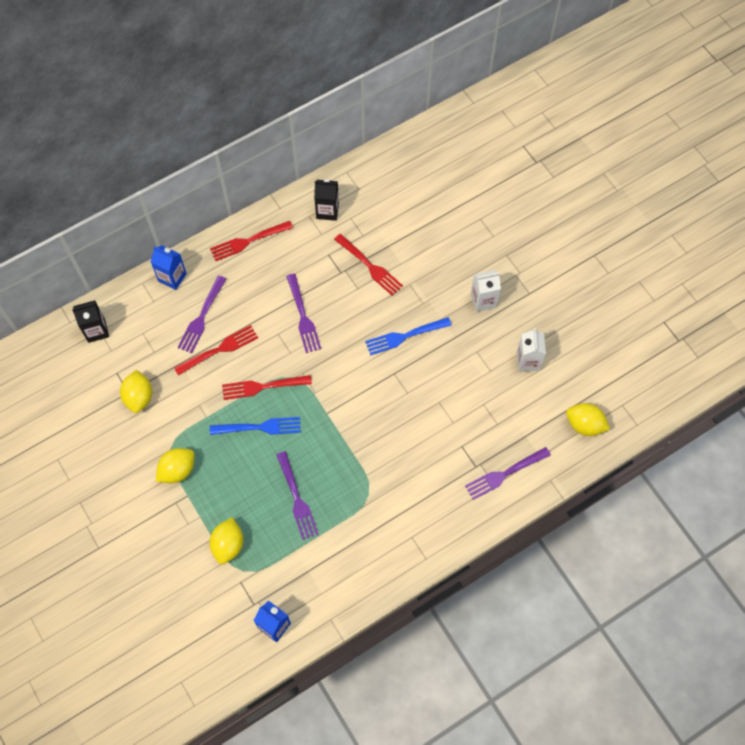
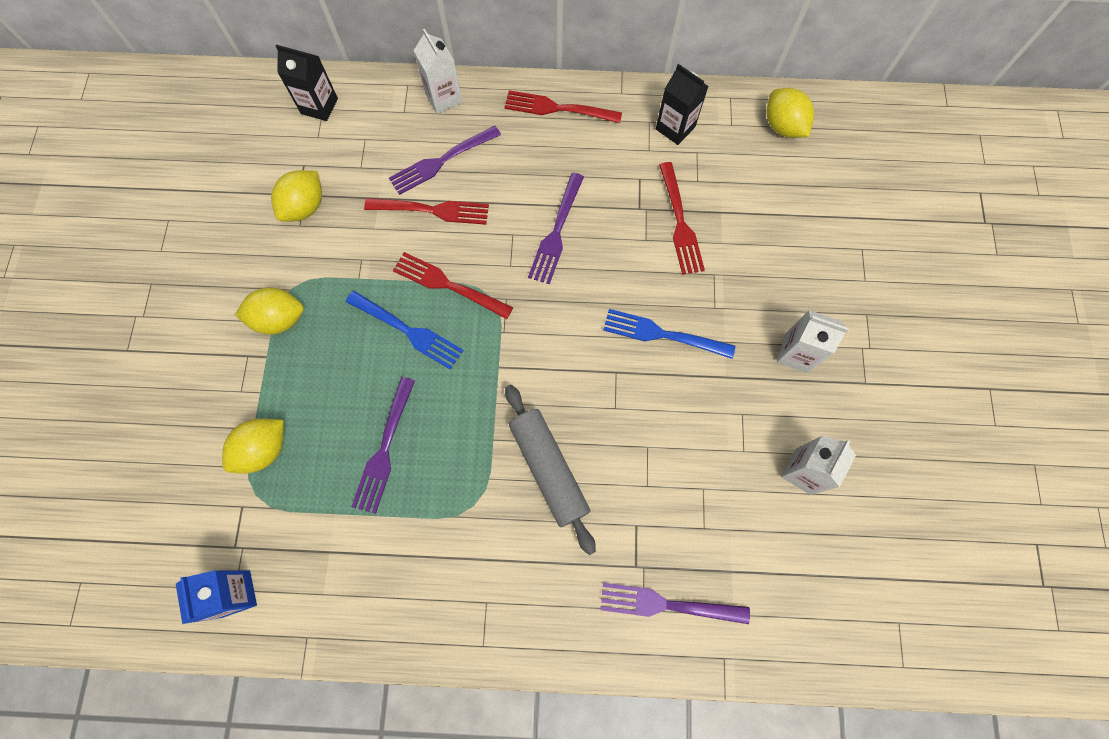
camera: 35 degrees right, 5 degrees up
(172, 277) = (443, 98): blue carton -> white carton
(395, 448) = (549, 469): none -> grey rolling pin
(584, 425) = (825, 613): yellow lemon -> yellow lemon (783, 126)

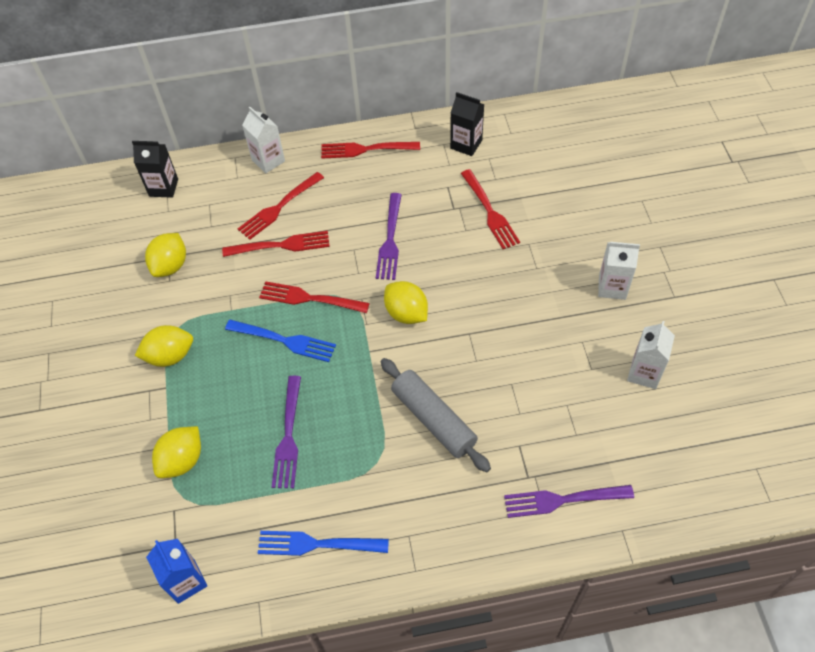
camera: 10 degrees left, 15 degrees down
(442, 161) = (279, 207): purple fork -> red fork
(663, 334) = (500, 297): blue fork -> blue fork (318, 544)
(783, 126) = (552, 126): yellow lemon -> yellow lemon (406, 313)

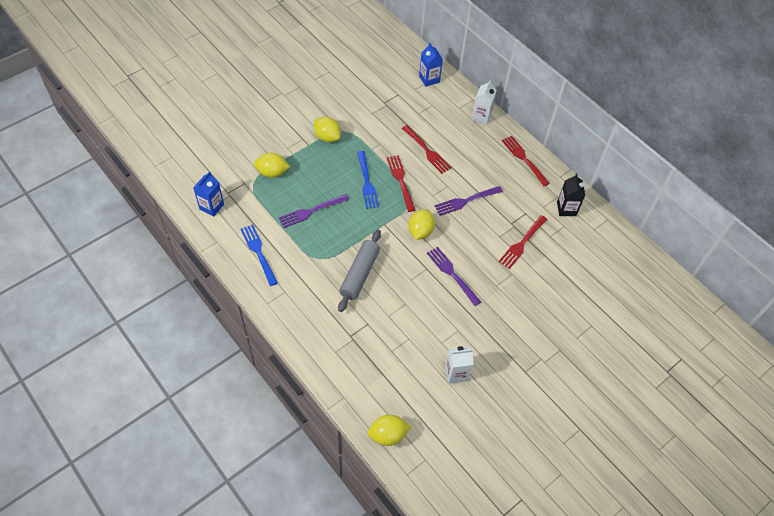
camera: 55 degrees right, 0 degrees up
(163, 187) = (429, 79): black carton -> blue carton
(170, 266) = (381, 109): yellow lemon -> yellow lemon (388, 435)
(279, 207) = (452, 137): red fork -> none
(563, 499) = (346, 359): purple fork -> purple fork (452, 274)
(612, 287) = (509, 333): white carton -> none

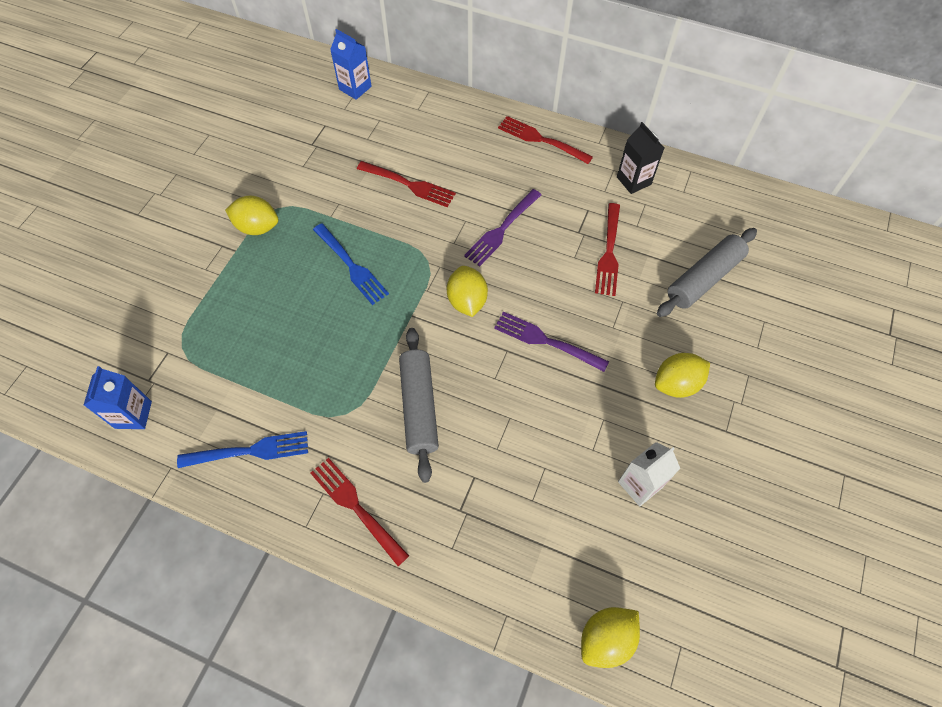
camera: 25 degrees left, 5 degrees up
(259, 253) = (249, 451): blue fork -> blue fork turned 135 degrees clockwise
(272, 173) = (203, 316): yellow lemon -> yellow lemon (676, 384)
(311, 211) = (295, 346): purple fork -> none
(401, 181) = (398, 242): red fork -> red fork (357, 508)
(481, 116) = (453, 108): white carton -> none
(571, 285) = (704, 278): none -> grey rolling pin

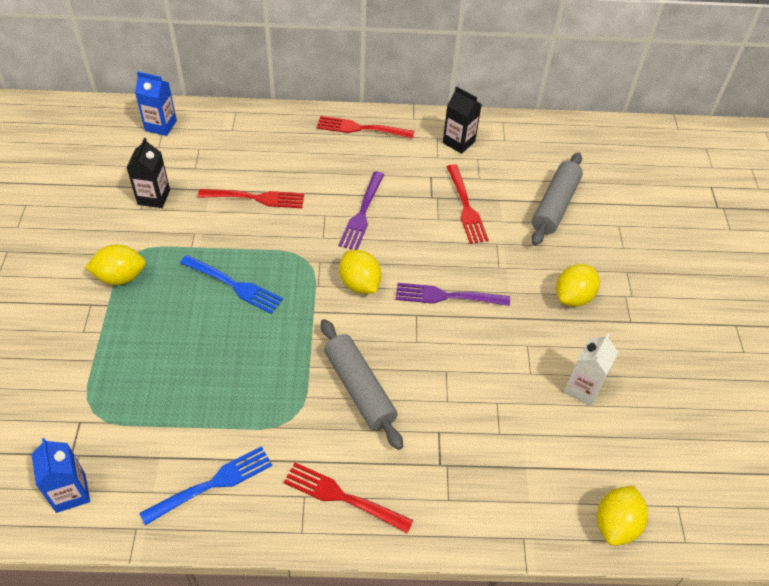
camera: 25 degrees left, 10 degrees down
(318, 158) = (154, 197): none -> black carton

